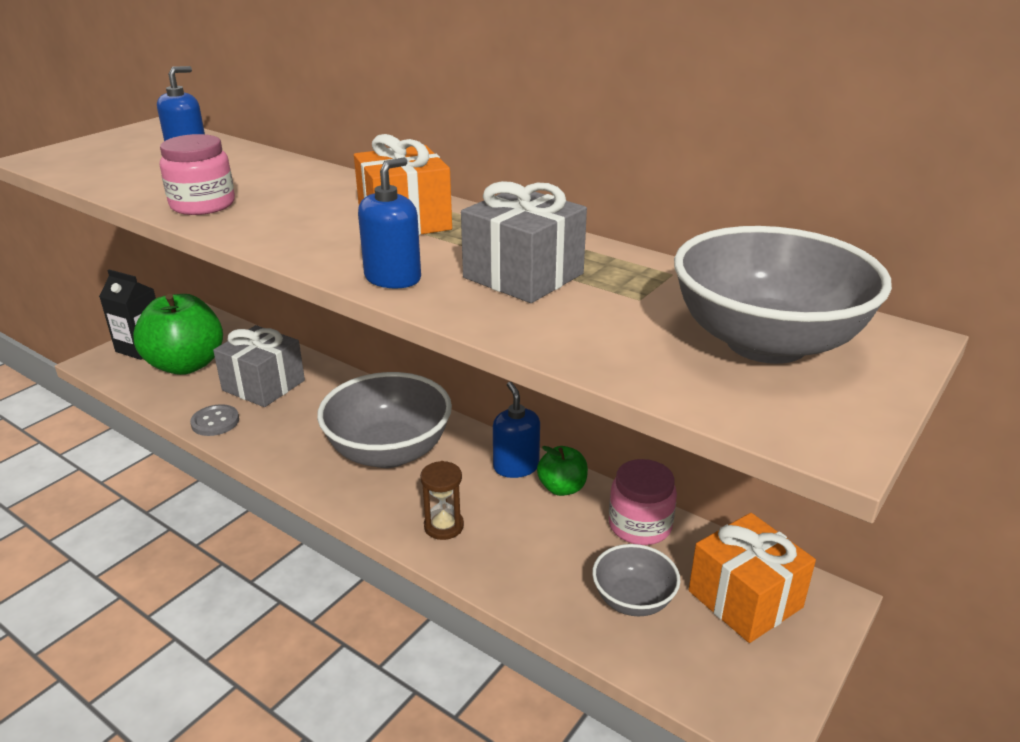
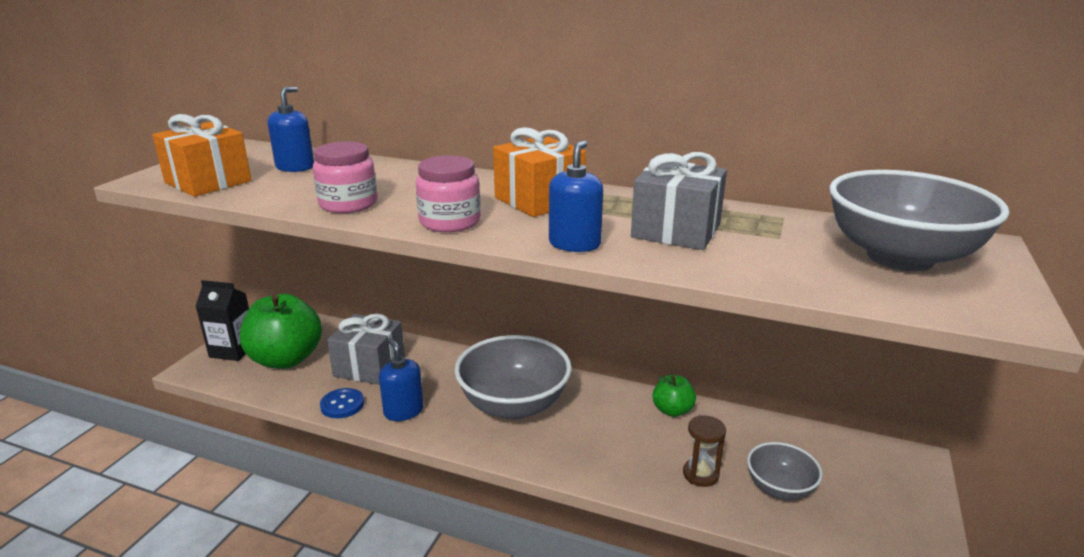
camera: 15 degrees left, 5 degrees down
(215, 422) = (342, 405): grey button -> blue button
(443, 526) = (596, 458): brown hourglass -> brown hourglass (700, 474)
(516, 467) = (626, 400): blue soap dispenser -> blue soap dispenser (403, 411)
(640, 525) = (749, 429): pink jar -> pink jar (450, 222)
(745, 599) = (859, 471): orange gift -> orange gift (208, 182)

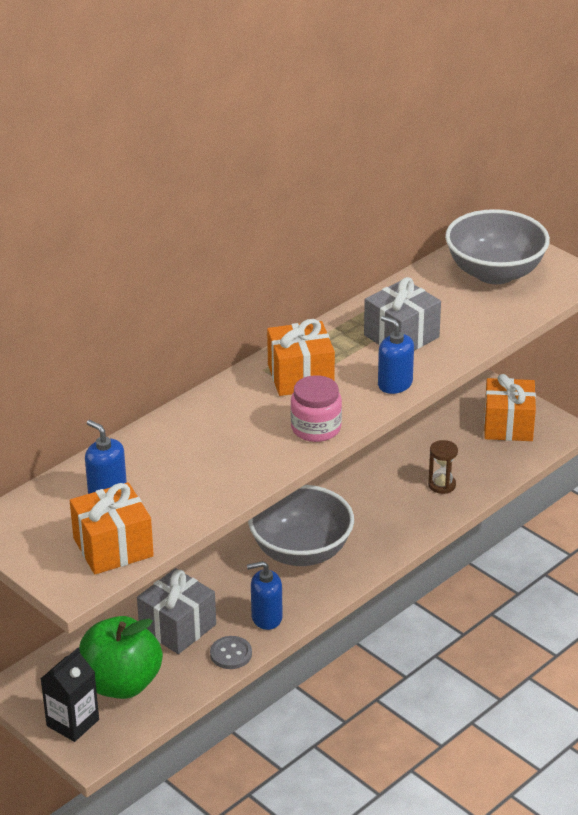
camera: 65 degrees left, 10 degrees up
(342, 405) = (231, 654): blue button -> grey button
(348, 204) = (238, 472): pink jar -> none
(672, 410) = (365, 470): green apple -> none
(779, 488) = (475, 456): grey bowl -> none
(869, 501) = (508, 425): none -> orange gift

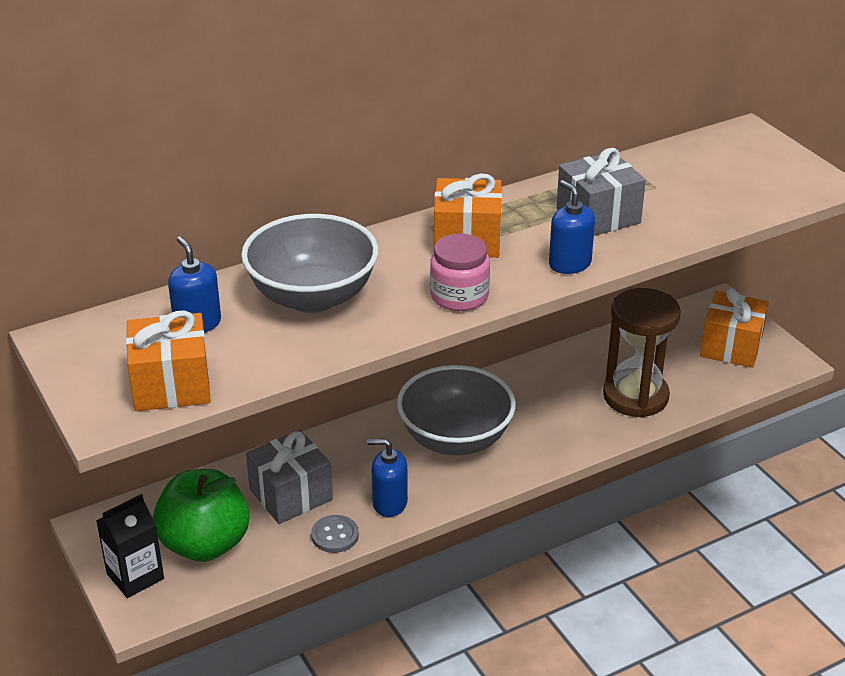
camera: 15 degrees right, 0 degrees up
(442, 485) = (635, 396): brown hourglass -> brown hourglass, size x2.12
(495, 273) = (730, 167): grey bowl -> grey bowl (312, 297)

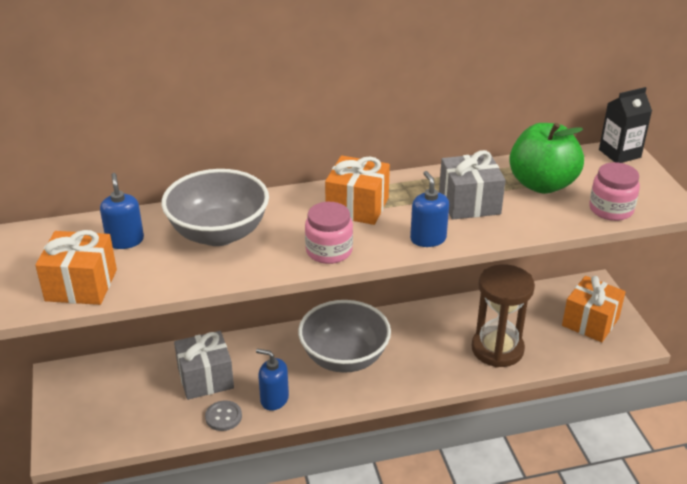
camera: 15 degrees right, 0 degrees up
(135, 576) = (70, 419): black carton -> black carton (619, 153)
(205, 544) = (128, 404): green apple -> green apple (542, 184)
(762, 199) = (611, 209): none -> pink jar

